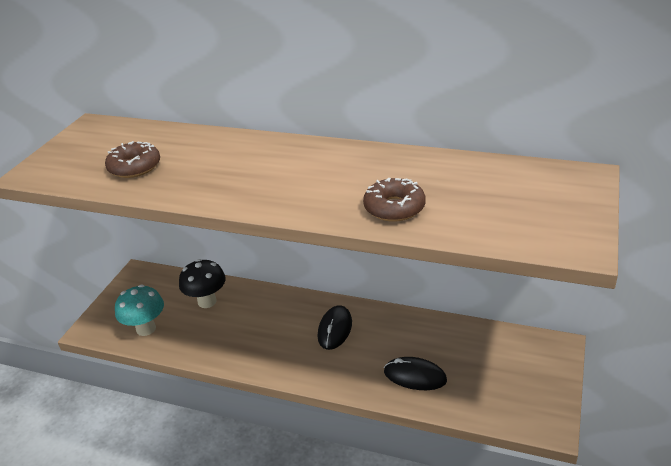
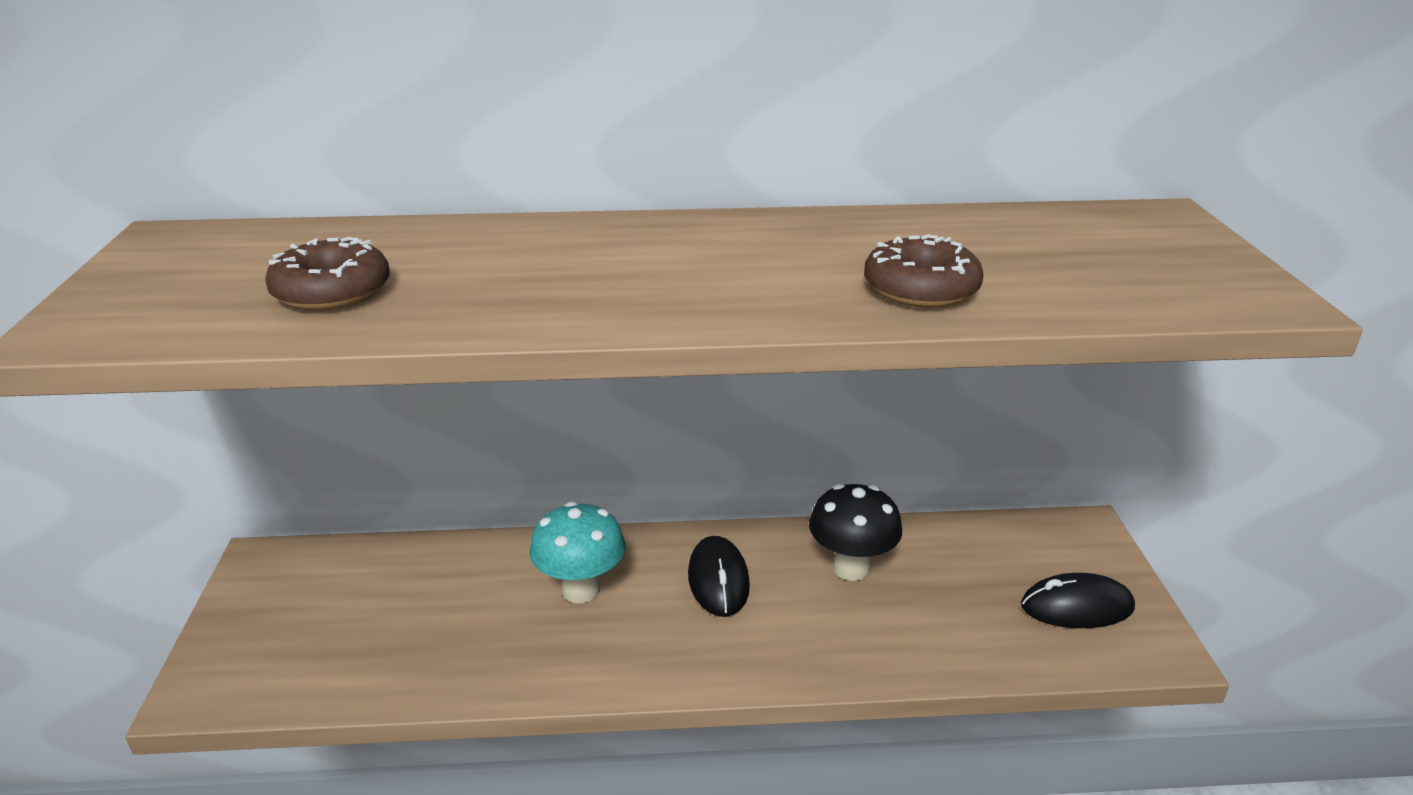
camera: 25 degrees left, 5 degrees down
(146, 329) = (333, 662): turquoise mushroom -> turquoise mushroom (581, 590)
(207, 301) = (441, 583): black mushroom -> black mushroom (851, 568)
(415, 376) = (904, 625): black mouse -> black mouse (1076, 607)

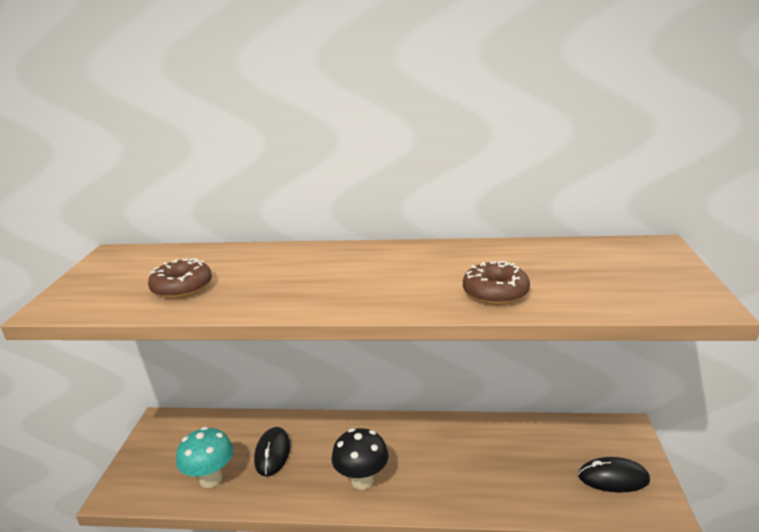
camera: 10 degrees right, 5 degrees down
(581, 590) = (323, 448): turquoise mushroom -> turquoise mushroom (210, 479)
(718, 580) = (401, 447): black mouse -> black mouse (272, 453)
(851, 568) = (479, 445): black mushroom -> black mushroom (362, 480)

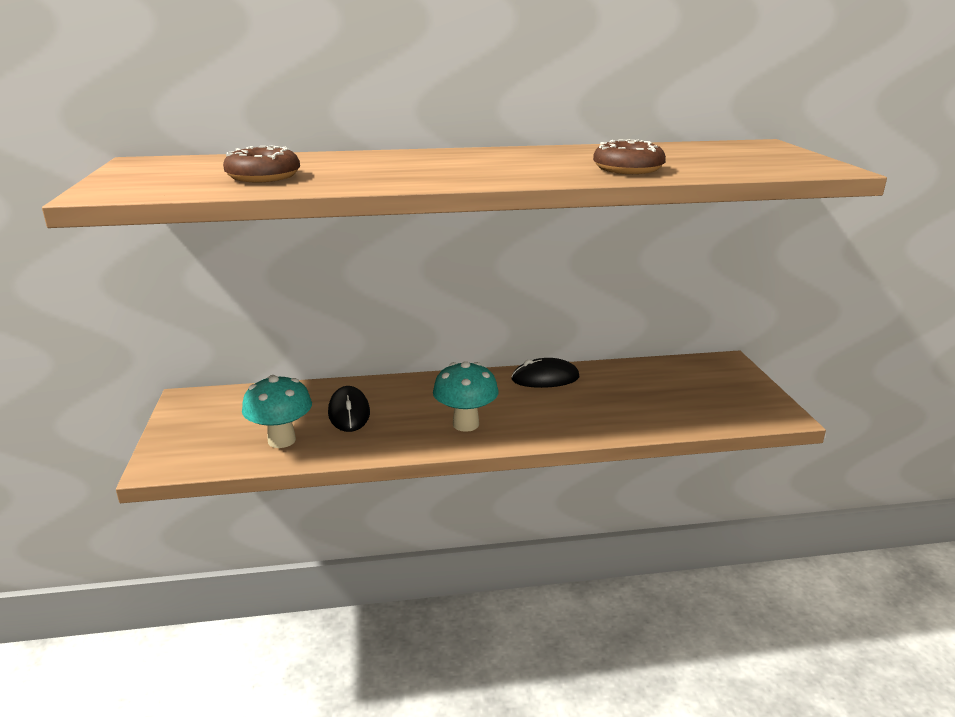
camera: 15 degrees left, 0 degrees up
(362, 480) = (466, 424): black mushroom -> turquoise mushroom
(613, 478) = (727, 398): black mouse -> black mouse (545, 378)

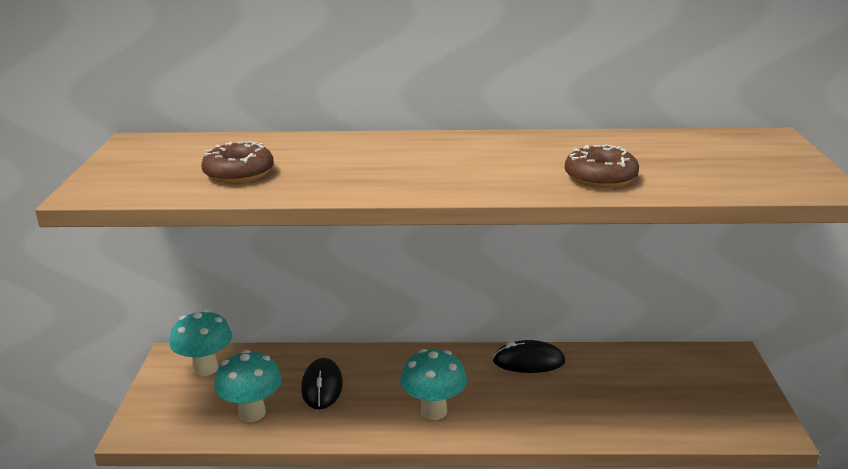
camera: 10 degrees right, 0 degrees up
(224, 406) = (205, 368): none -> turquoise mushroom

